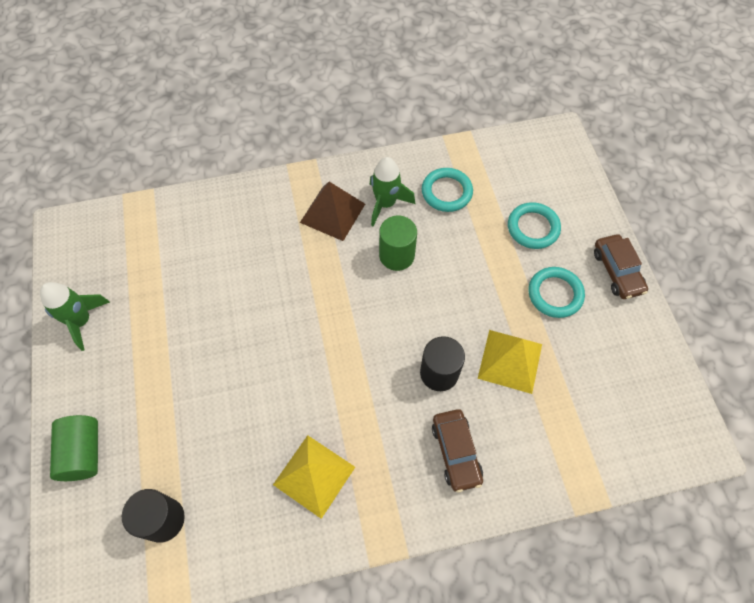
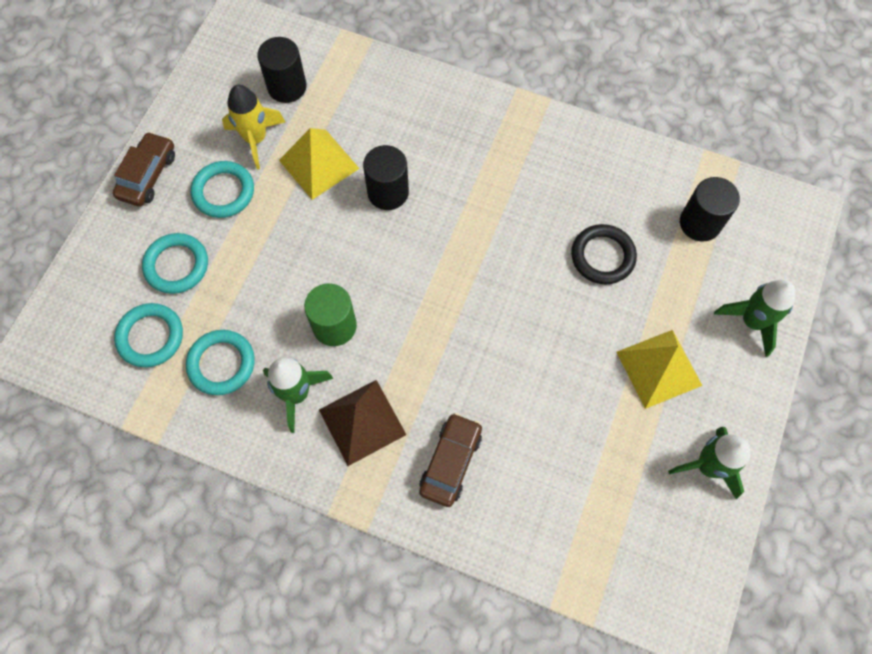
camera: 145 degrees left, 5 degrees up
(83, 452) = (752, 322): green cylinder -> green rocket
(234, 431) = (602, 256): none -> black ring
(314, 475) = (554, 180): yellow pyramid -> yellow pyramid (659, 368)
(456, 452) = (425, 127): brown car -> brown car (450, 462)
(503, 180) = (150, 337): none -> turquoise ring
(574, 349) = (256, 139): none -> yellow rocket
(597, 411) = (287, 87): none -> black cylinder

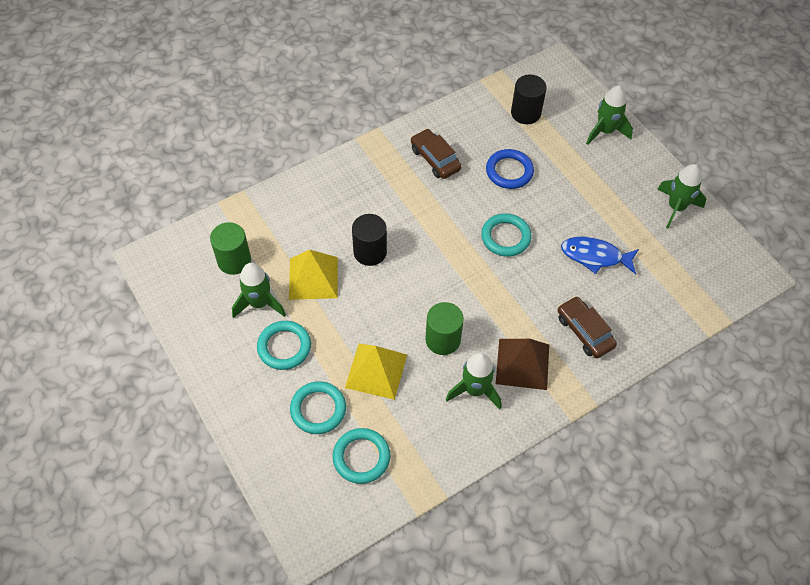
camera: 55 degrees left, 10 degrees down
(148, 175) = (227, 387): brown car -> brown car (435, 159)
(221, 364) = (418, 423): turquoise ring -> turquoise ring (505, 237)
(256, 139) = (259, 303): yellow rocket -> green rocket
(287, 87) = (234, 261): black cylinder -> green cylinder
(560, 415) = (595, 256): none -> blue fish
(602, 256) = (509, 171): black ring -> blue ring
(659, 368) = (601, 191): yellow pyramid -> yellow pyramid (376, 371)

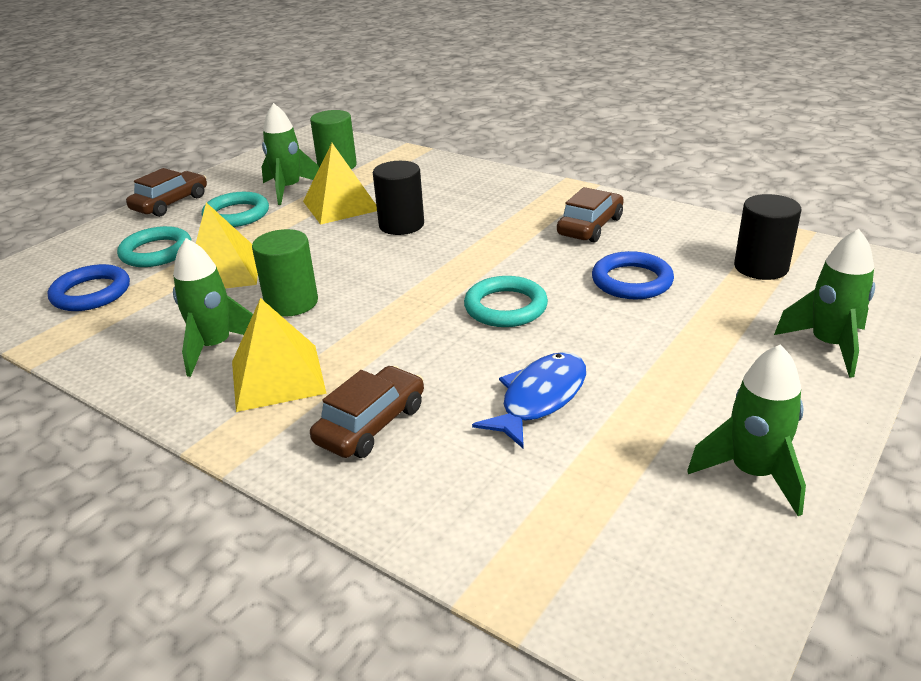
camera: 70 degrees right, 25 degrees down
(229, 390) = (170, 203): none -> brown car
(361, 457) = (91, 293): turquoise ring -> blue ring
(522, 364) = (277, 377): brown pyramid -> yellow pyramid
(595, 256) = (539, 398): blue fish -> blue fish turned 45 degrees clockwise

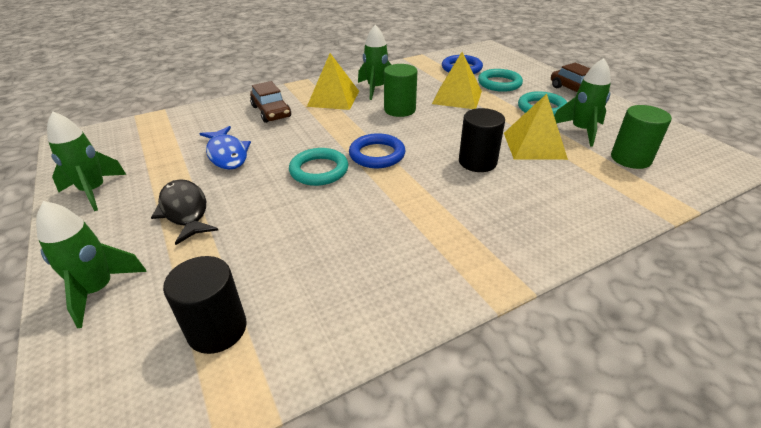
camera: 115 degrees right, 5 degrees up
(590, 226) = (396, 255): brown car -> none
(632, 281) = (287, 236): blue ring -> blue ring (377, 154)
(680, 362) = (185, 211): none -> black fish

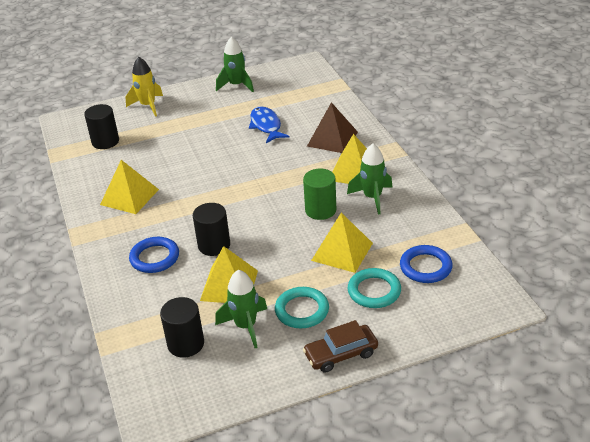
camera: 100 degrees right, 0 degrees up
(98, 290) = (148, 106): green rocket -> yellow rocket
(185, 211) = (203, 119): black fish -> none
(227, 154) = (266, 126): blue fish -> blue fish turned 90 degrees clockwise
(271, 112) = (332, 139): brown car -> brown pyramid
(319, 170) = (230, 166): turquoise ring -> none
(377, 154) = (243, 193): blue ring -> blue ring (154, 258)
(397, 253) = (129, 197): none -> yellow pyramid
(630, 159) = (186, 344): green cylinder -> black cylinder

